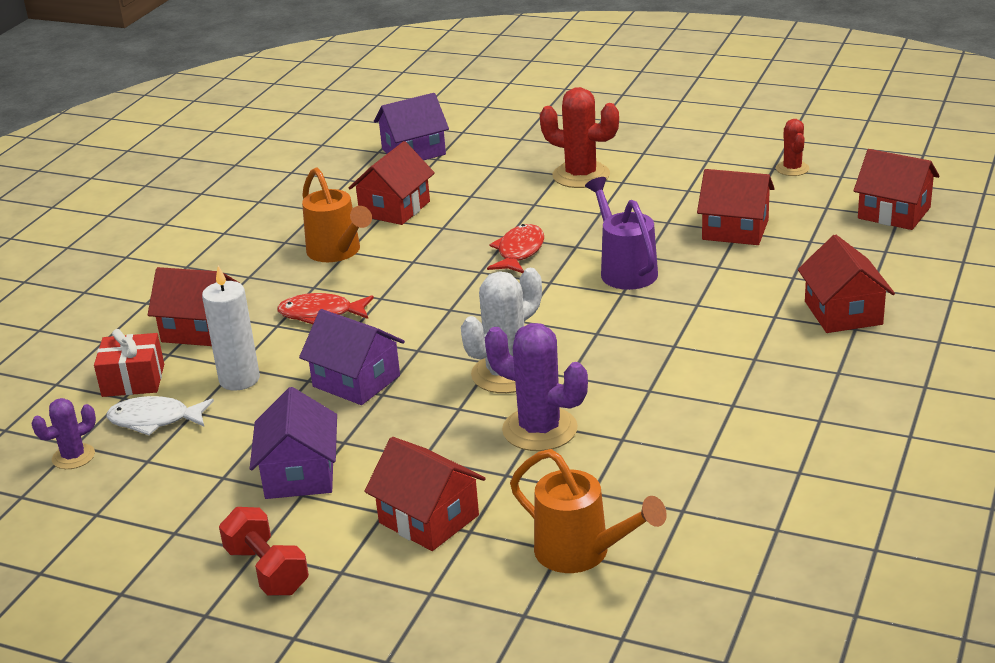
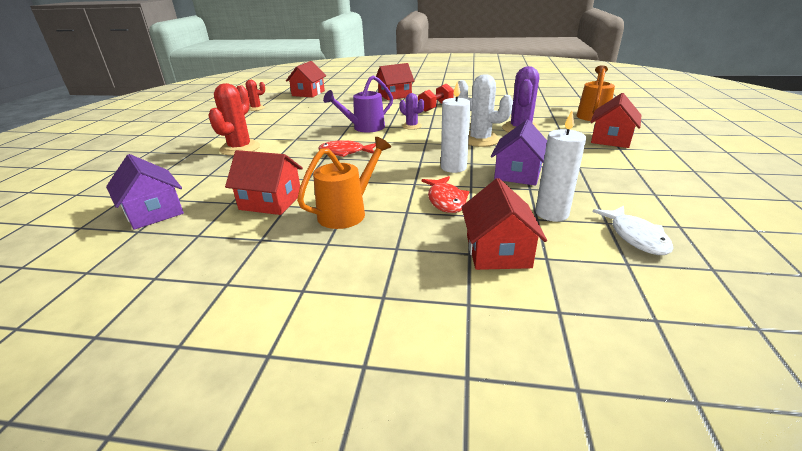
camera: 105 degrees left, 0 degrees up
(73, 457) = (725, 263): purple cactus -> purple cactus (412, 126)
(133, 380) = (600, 266): red gift -> none
(267, 570) = (701, 165): red dumbbell -> red dumbbell (435, 107)
(300, 474) = (620, 172): purple house -> none
(411, 332) = (453, 167): none -> white candle
(735, 230) = (321, 113): red house -> none

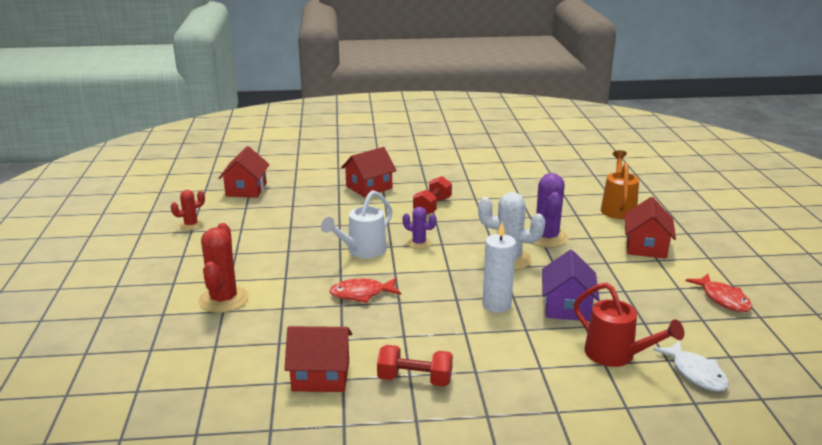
camera: 15 degrees left, 5 degrees down
(154, 212) = (193, 407): purple house -> none
(347, 212) = (415, 379): orange watering can -> red dumbbell
(364, 128) = (362, 251): purple watering can -> white watering can
(446, 200) = (508, 351): red fish -> red fish (723, 299)
(497, 251) = (582, 405): red house -> none
(552, 213) = (616, 355): white candle -> red watering can

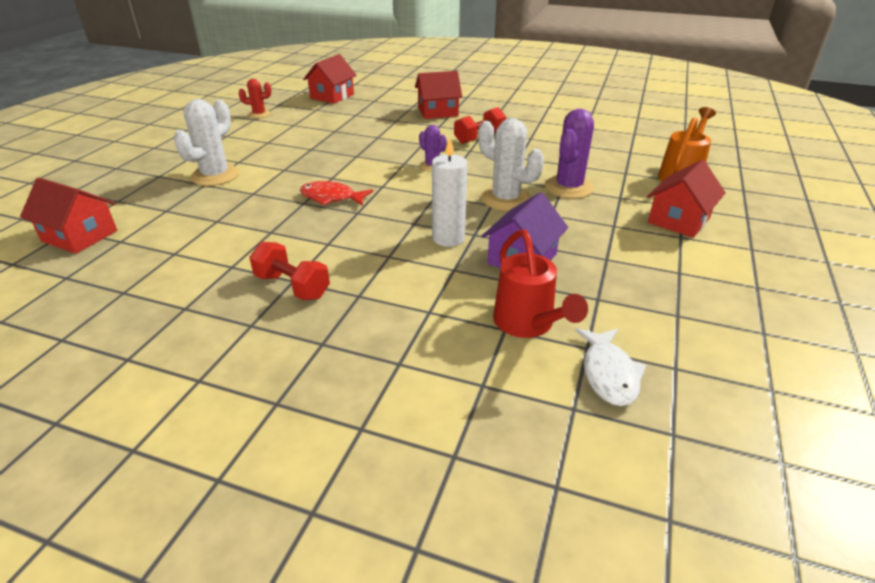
camera: 25 degrees right, 10 degrees up
(223, 300) = (215, 176): red cactus -> white cactus
(321, 376) = (216, 258): red house -> red house (80, 236)
(362, 251) = (373, 162): white watering can -> none
(723, 299) = (728, 299): red fish -> none

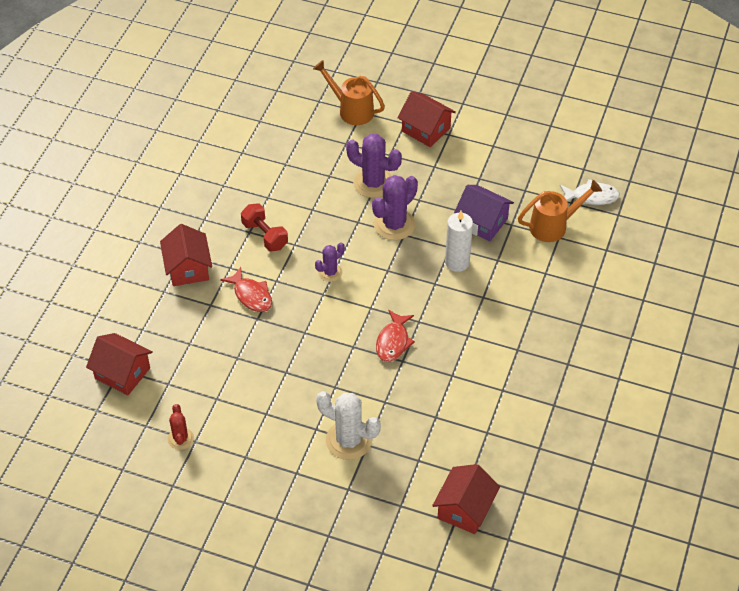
camera: 90 degrees left, 15 degrees up
(292, 286) = (524, 348): red dumbbell -> none
(405, 134) = (251, 295): none -> red fish
(506, 199) = (394, 225): white cactus -> purple cactus
(527, 324) = (553, 226): red watering can -> orange watering can

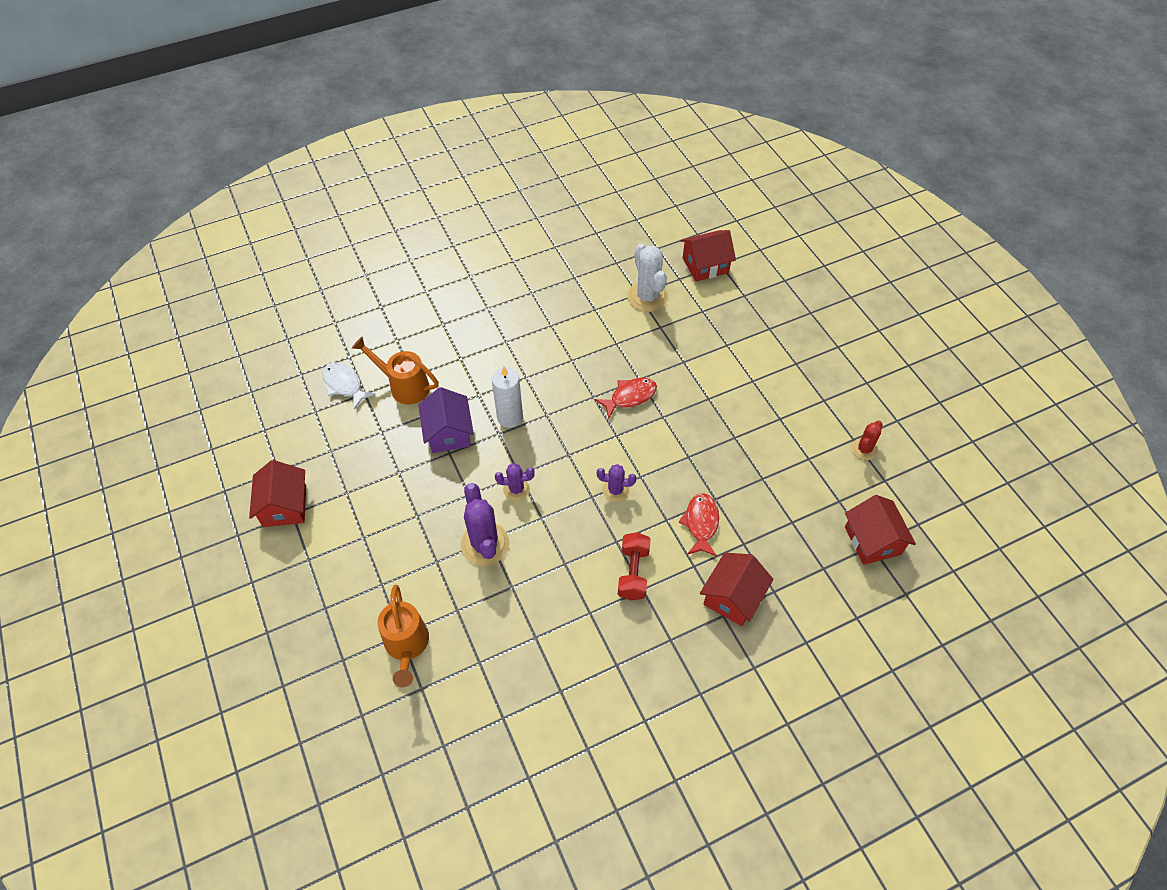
camera: 135 degrees left, 5 degrees up
(348, 440) = (737, 356): white cactus -> white cactus (647, 297)
(394, 225) = (516, 489): purple cactus -> purple cactus, size x0.57
(426, 130) = (374, 560): red house -> red house (285, 506)

